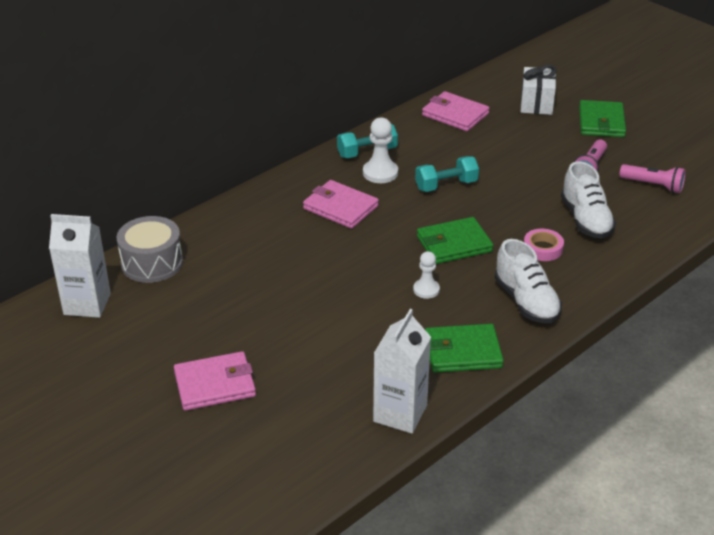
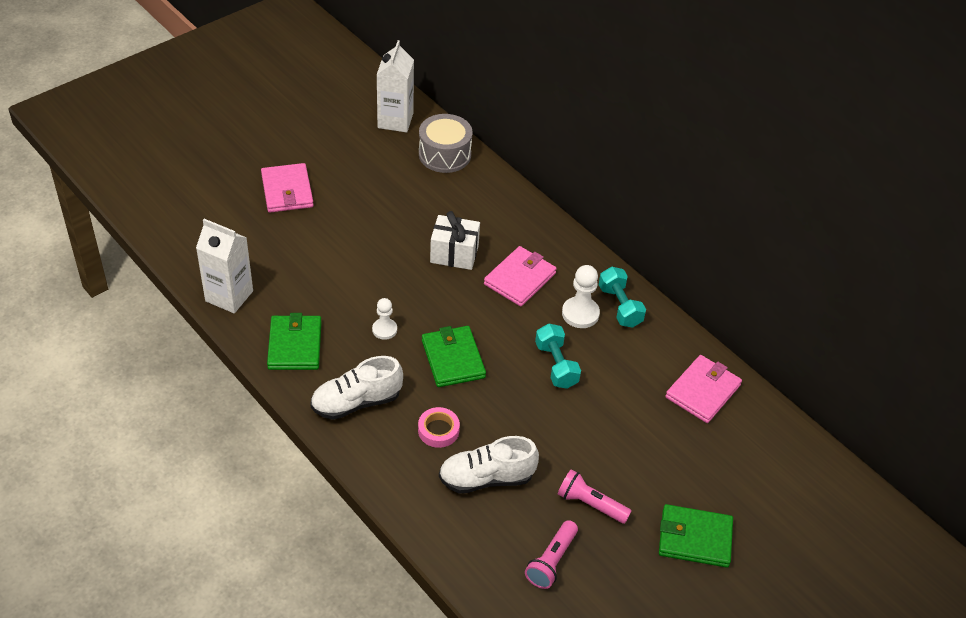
camera: 90 degrees right, 10 degrees up
(536, 104) = (734, 476): white gift -> white gift (454, 254)

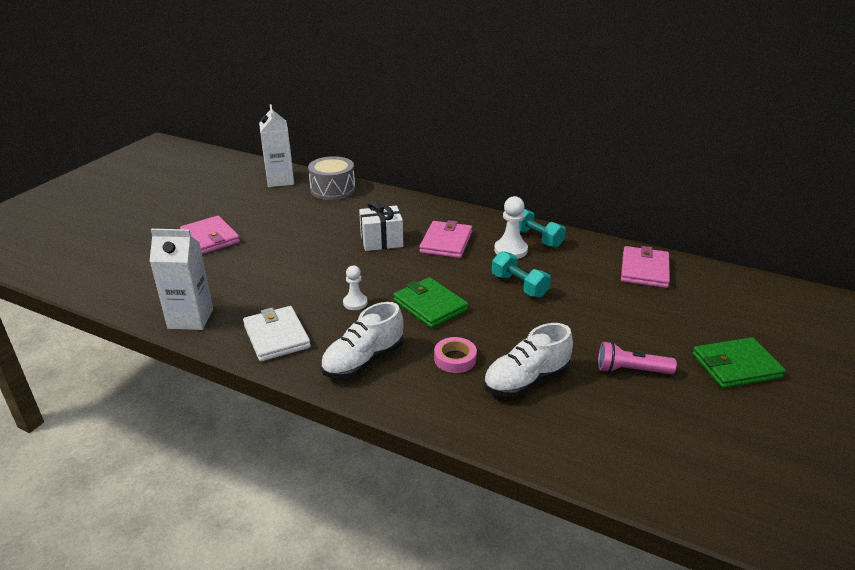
camera: 20 degrees left, 15 degrees down
(295, 345) = (276, 336): green wallet -> white wallet
(551, 561) = (638, 426): pink flashlight -> none

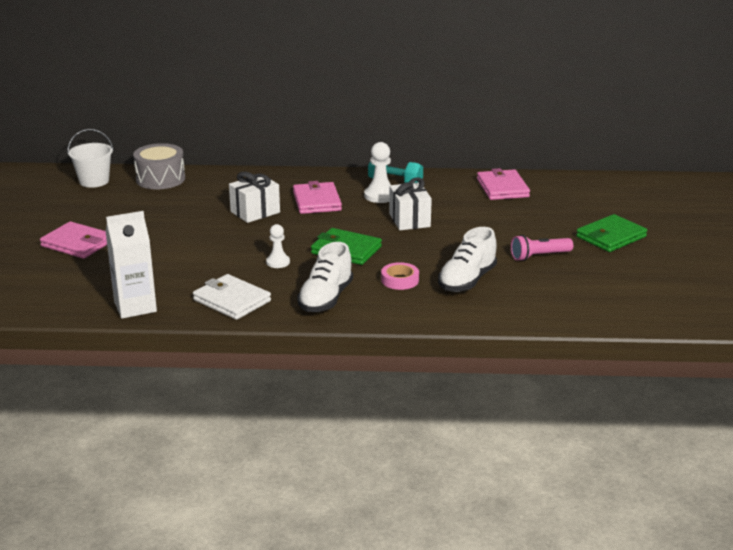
camera: 25 degrees left, 5 degrees down
(280, 180) = (94, 181): white carton -> white bucket
(519, 286) = (409, 220): turquoise dumbbell -> white gift

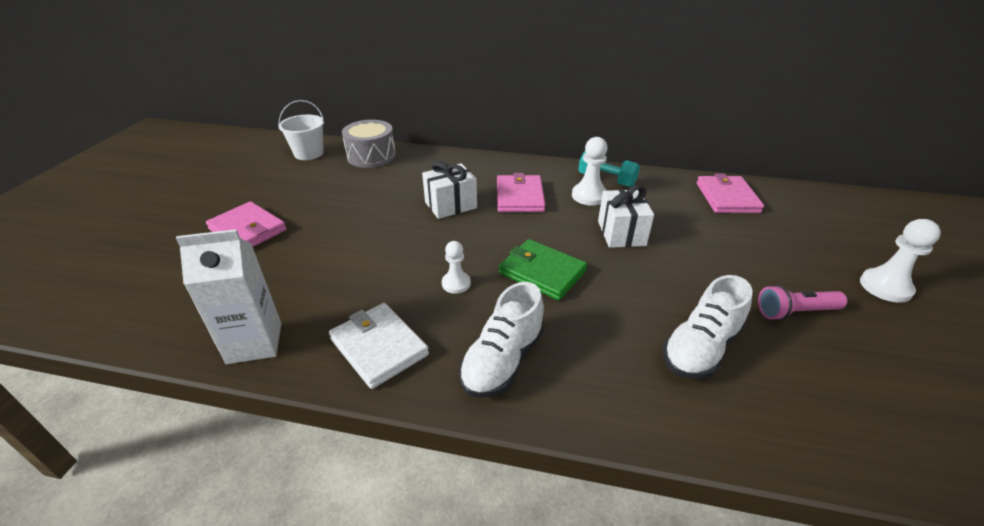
camera: 10 degrees right, 10 degrees up
(400, 280) = (607, 335): pink tape -> none
(610, 237) = (885, 287): green wallet -> white pawn

